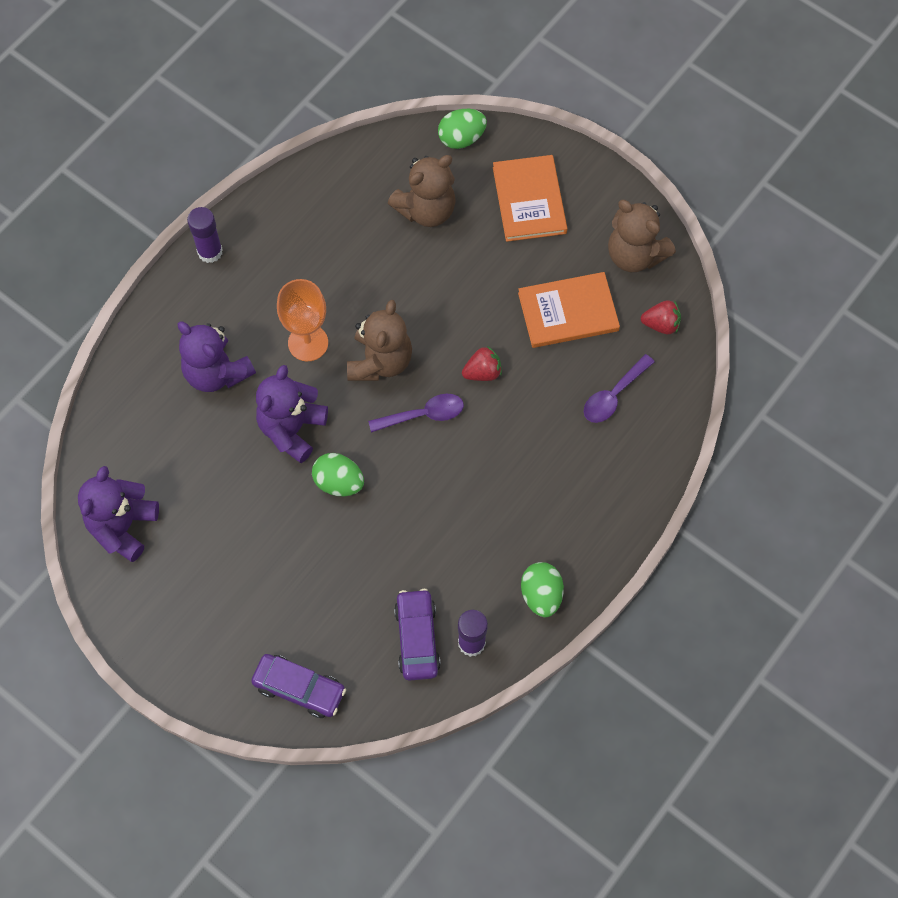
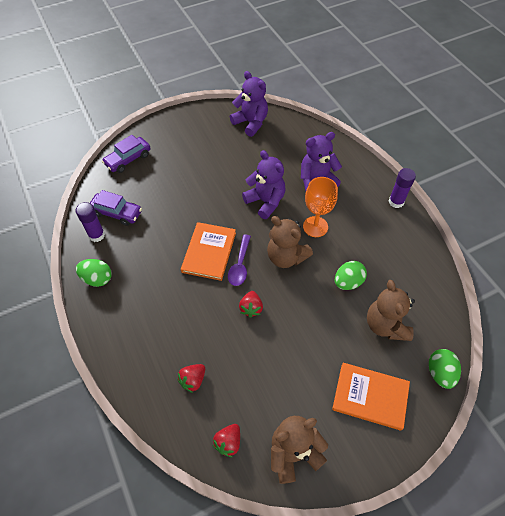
camera: 115 degrees right, 10 degrees down
(339, 482) = (222, 211): green egg -> green egg (348, 282)
(568, 312) = (269, 380): orange book -> orange book (209, 252)
(613, 395) = (193, 380): purple spoon -> red strawberry

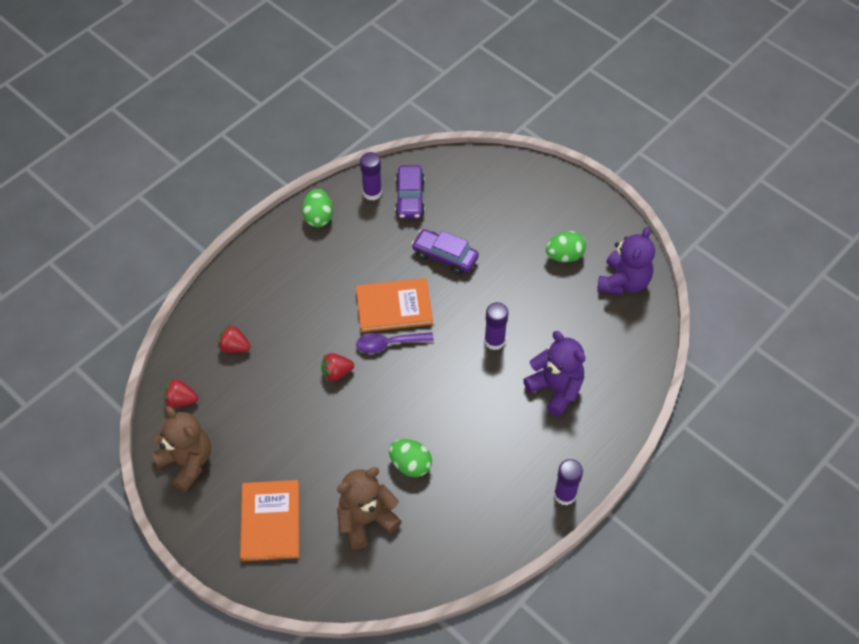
camera: 70 degrees right, 0 degrees up
(128, 159) = (493, 175): purple car -> purple car (445, 256)
(265, 201) = (494, 341): purple teddy bear -> purple glue stick
(286, 257) = (420, 388): brown teddy bear -> none
(315, 226) = (479, 407): orange goblet -> none
(439, 373) = (323, 591): green egg -> green egg (564, 256)

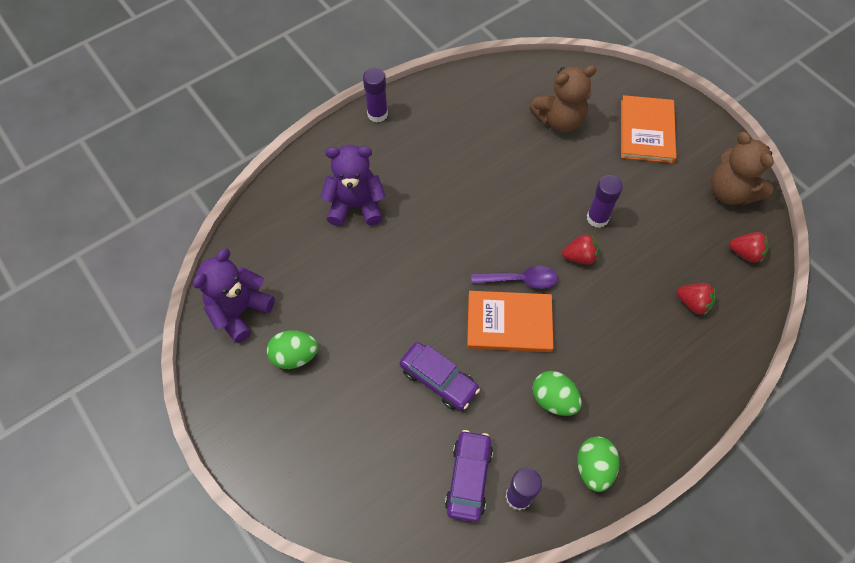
camera: 170 degrees left, 5 degrees up
(410, 465) = (513, 158): green egg -> green egg (553, 399)
(494, 341) = (405, 265): purple glue stick -> purple glue stick (597, 218)
(555, 389) = (355, 205): purple teddy bear -> purple teddy bear turned 120 degrees clockwise

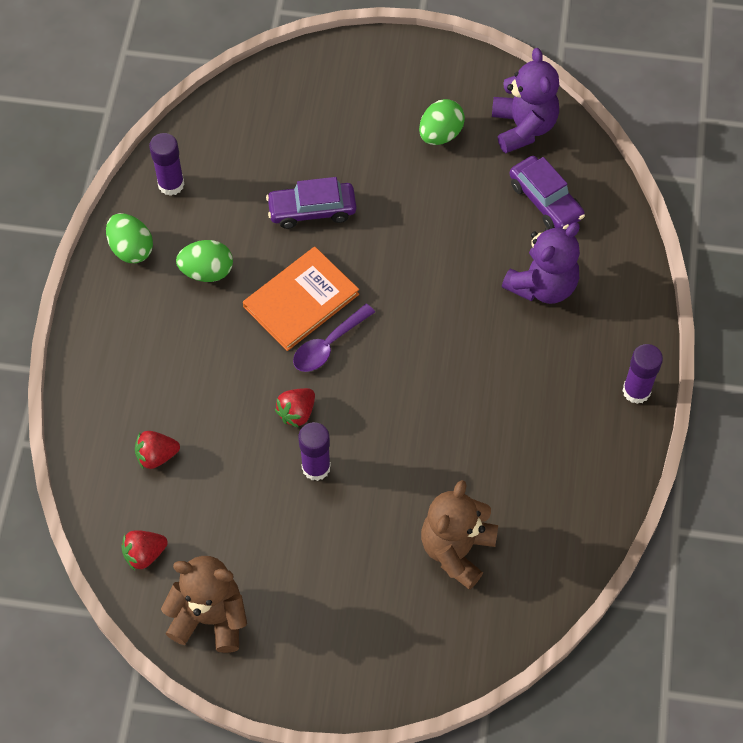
camera: 135 degrees right, 0 degrees up
(468, 478) = (219, 166): purple car -> purple car (545, 201)
(646, 131) = (356, 619): orange book -> none

